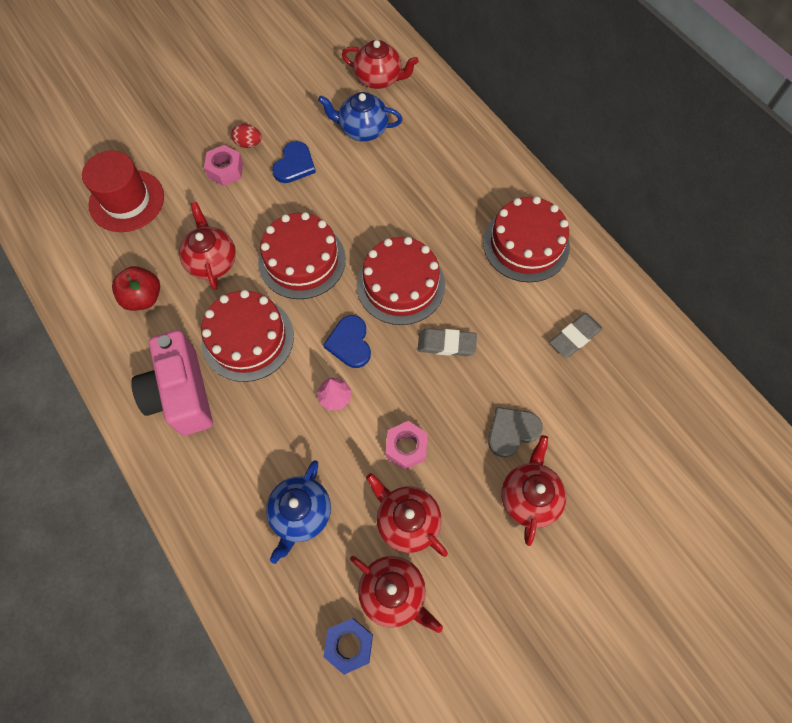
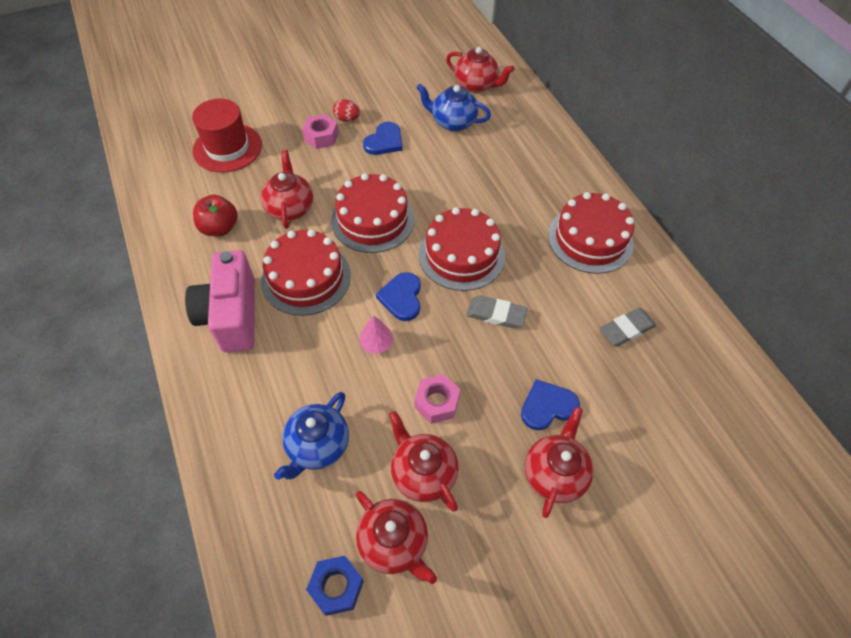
camera: 10 degrees right, 10 degrees down
(512, 431) = (547, 406): grey heart -> blue heart

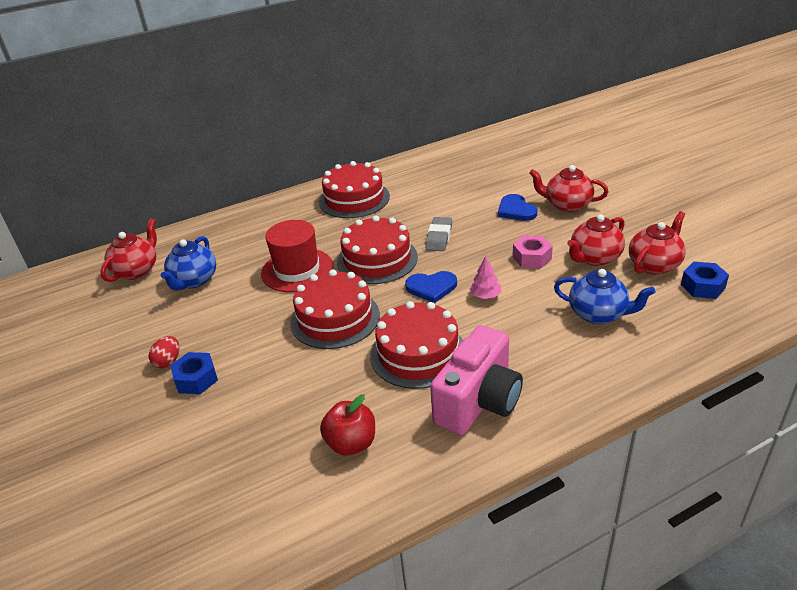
camera: 90 degrees left, 20 degrees down
(227, 148) = (200, 472): red hat -> red hat (297, 270)
(231, 315) = (479, 401): pink camera -> pink camera turned 45 degrees counterclockwise
(290, 208) = (317, 385): red teapot -> none
(321, 137) = (196, 379): pink nut -> blue nut
(384, 141) = (215, 325): blue heart -> none
(626, 329) = (440, 182): grey eraser -> none

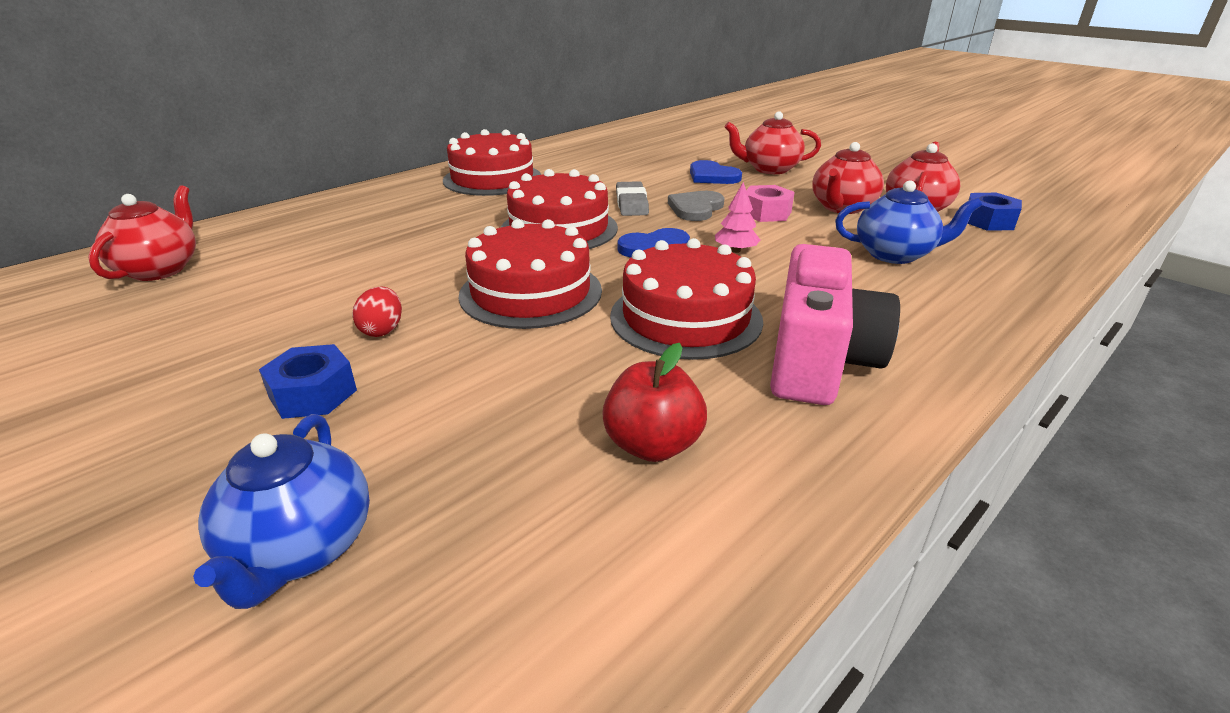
camera: 20 degrees left, 5 degrees down
(168, 361) = (248, 376): red egg -> red egg (382, 330)
(194, 281) = (270, 272): blue teapot -> blue teapot (300, 549)
(297, 270) = (443, 248): red hat -> none
(482, 247) = (695, 208): none -> grey heart

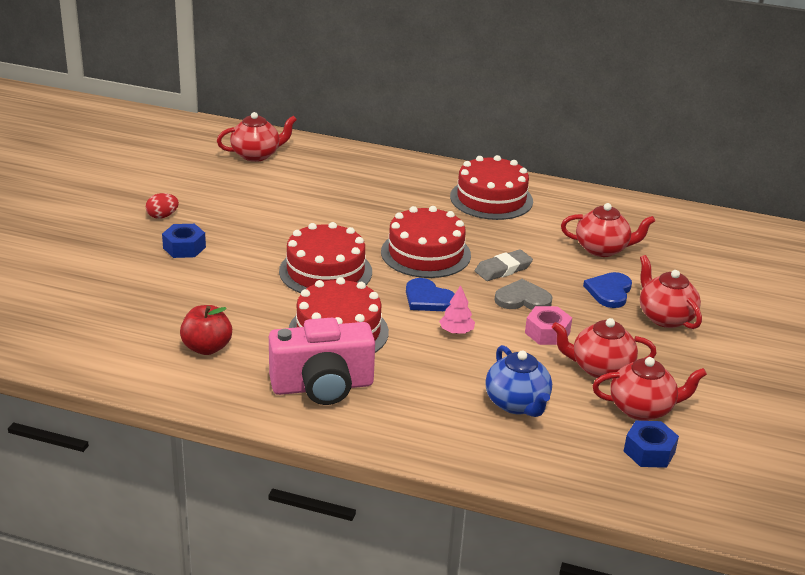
camera: 60 degrees right, 0 degrees up
(300, 549) = (96, 286): blue teapot -> none
(382, 330) = (249, 242): red egg -> red egg (162, 216)
(638, 163) = (602, 249): none -> red teapot

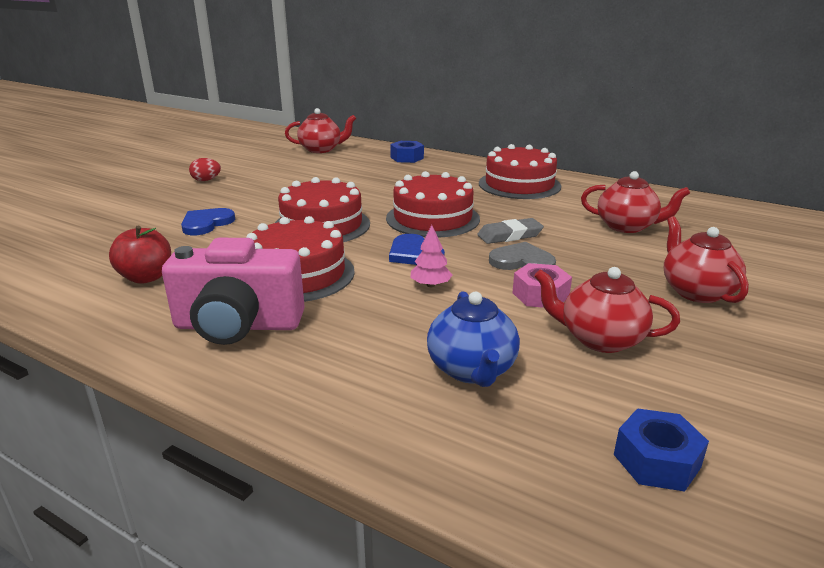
camera: 15 degrees right, 5 degrees down
(184, 248) = (204, 201): blue nut -> blue nut (407, 158)
(609, 291) = (628, 262): blue heart -> blue heart (206, 223)
(642, 409) = (653, 396): red teapot -> none

